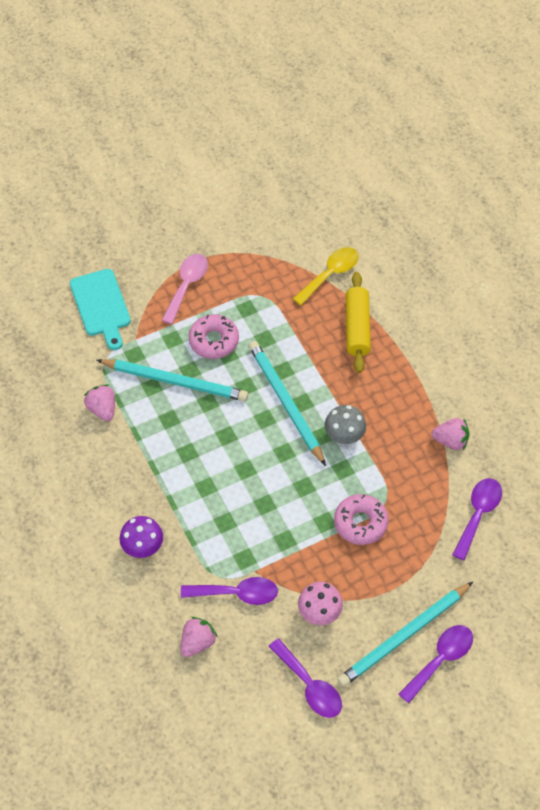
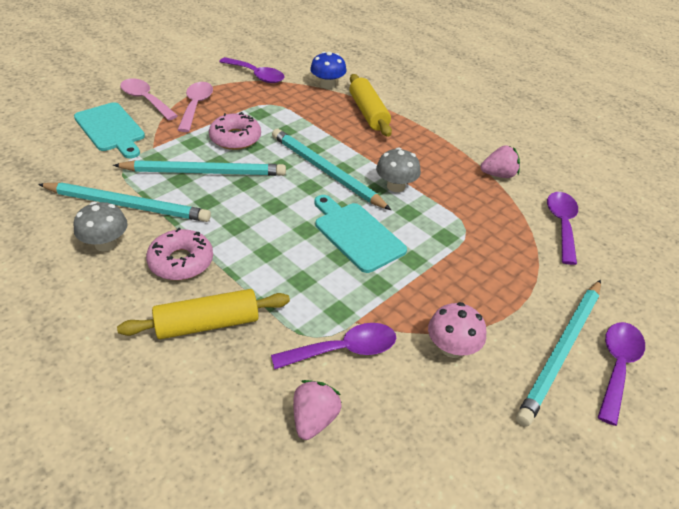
camera: 20 degrees left, 15 degrees down
(79, 449) = (105, 244): none -> grey mushroom
(102, 409) = (128, 205): pink strawberry -> turquoise pencil
(139, 267) = (145, 100): none -> pink spoon
(142, 546) = (207, 324): purple mushroom -> yellow rolling pin
(287, 484) = (356, 234): none -> turquoise cutting board
(310, 686) = (484, 437): purple spoon -> purple spoon (256, 75)
(330, 274) = (327, 85): yellow spoon -> blue mushroom
(360, 523) = (451, 253): pink donut -> pink donut (181, 262)

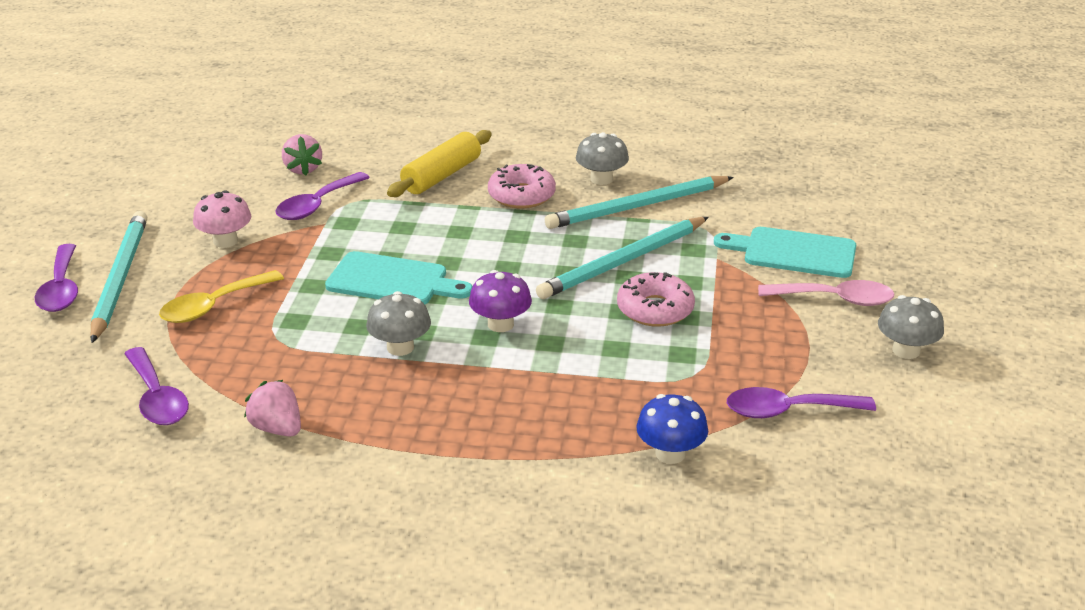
camera: 145 degrees right, 10 degrees down
(166, 70) = (906, 350): none -> grey mushroom
(196, 106) = (769, 323): pink spoon -> none
(325, 171) = (500, 324): turquoise pencil -> purple mushroom
(368, 113) = (548, 434): yellow rolling pin -> none
(495, 279) = (213, 306): none -> yellow spoon
(498, 175) = (277, 429): pink strawberry -> pink strawberry turned 90 degrees clockwise

